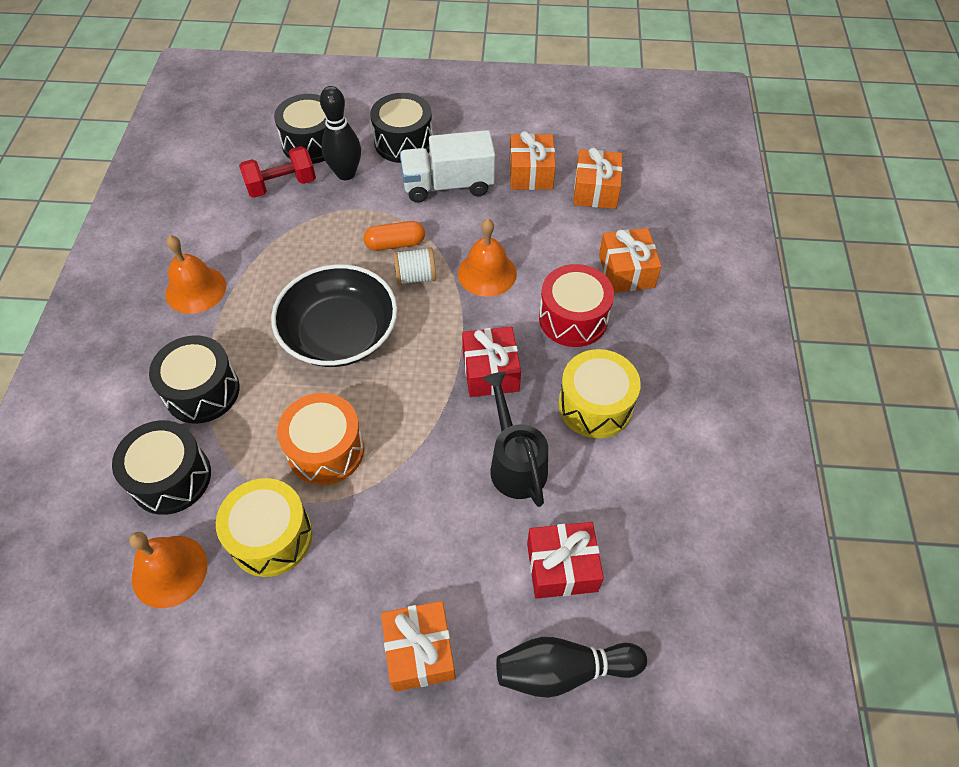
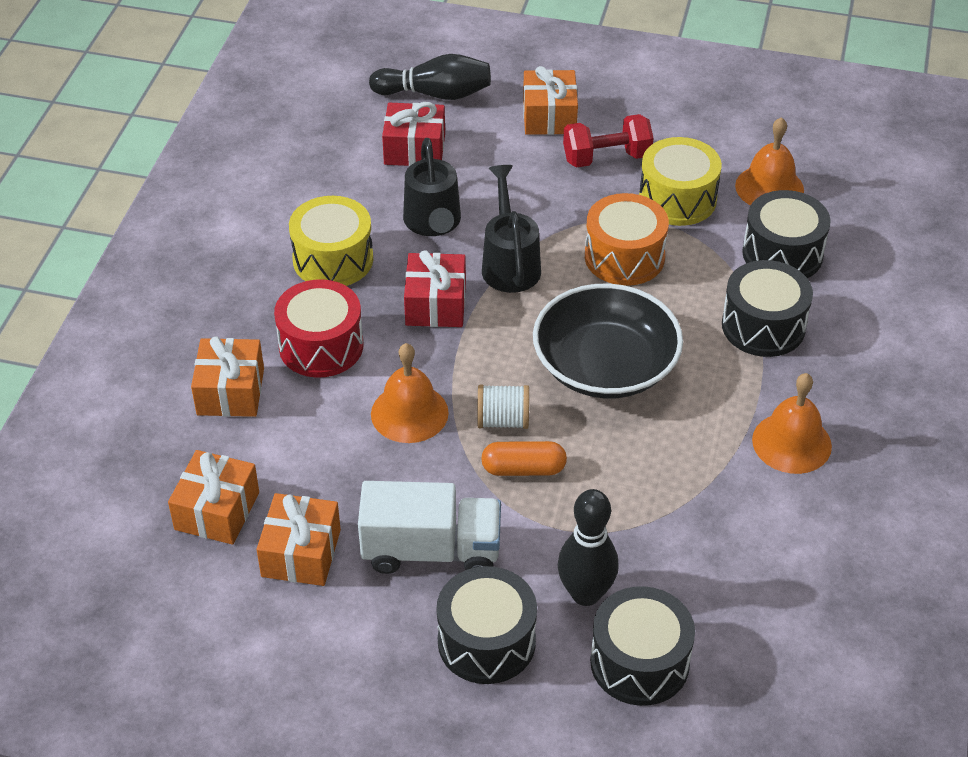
camera: 170 degrees left, 10 degrees down
(281, 185) = (686, 587): red dumbbell -> red dumbbell (606, 158)
(433, 425) = (510, 264): none -> black watering can

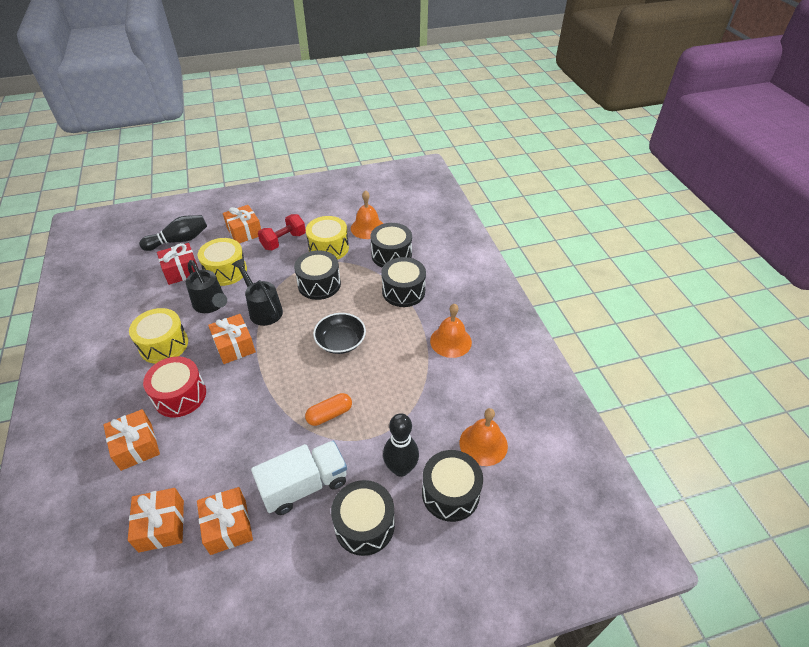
camera: 30 degrees left, 0 degrees up
(409, 413) = (250, 411): orange bell -> orange bell (483, 444)
(435, 304) = (234, 346): red gift -> orange gift
(483, 175) = (225, 271): none -> yellow drum
(503, 420) = (304, 393): white spool -> none
(605, 366) = (340, 341): black bowl -> black bowl, size x0.64
(624, 257) = (319, 284): orange drum -> black drum

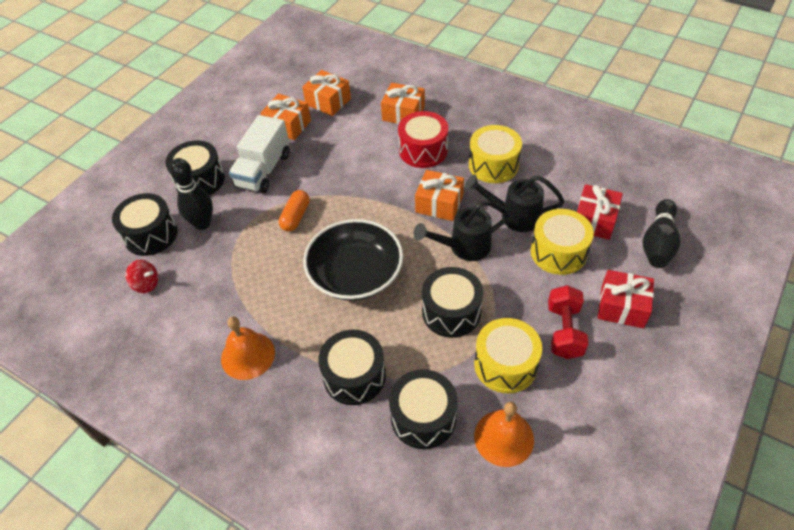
camera: 140 degrees right, 5 degrees up
(244, 232) = (622, 307): orange gift -> red gift
(263, 309) = (464, 247): black watering can -> black watering can turned 150 degrees clockwise
(340, 341) = (355, 274): black bowl -> black bowl, size x1.57
(483, 444) = (146, 284): orange bell -> red spinning top

